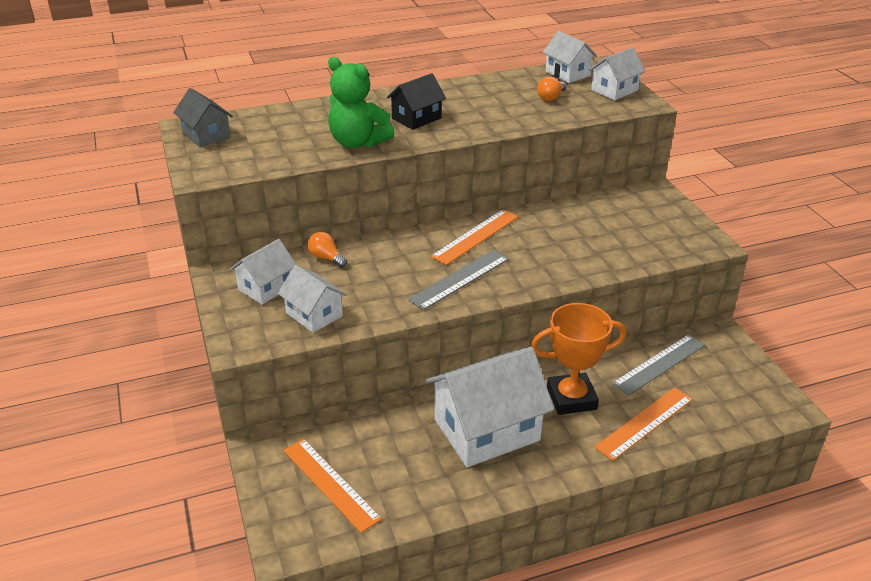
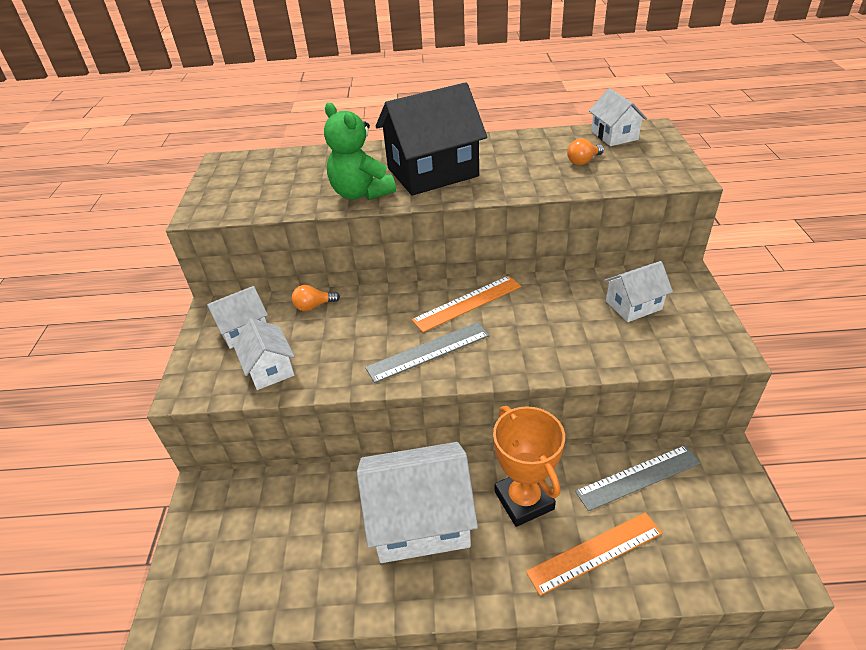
camera: 20 degrees right, 5 degrees up
(206, 135) = (232, 172): grey house -> none
(326, 258) = (314, 306): orange light bulb -> orange light bulb turned 75 degrees counterclockwise
(331, 483) = (243, 548): orange ruler -> none
(416, 118) = (432, 172): black house -> black house, size x1.88
(571, 398) = (524, 500): orange trophy -> orange trophy turned 60 degrees clockwise
(614, 90) = (658, 158): white house -> white house (633, 305)

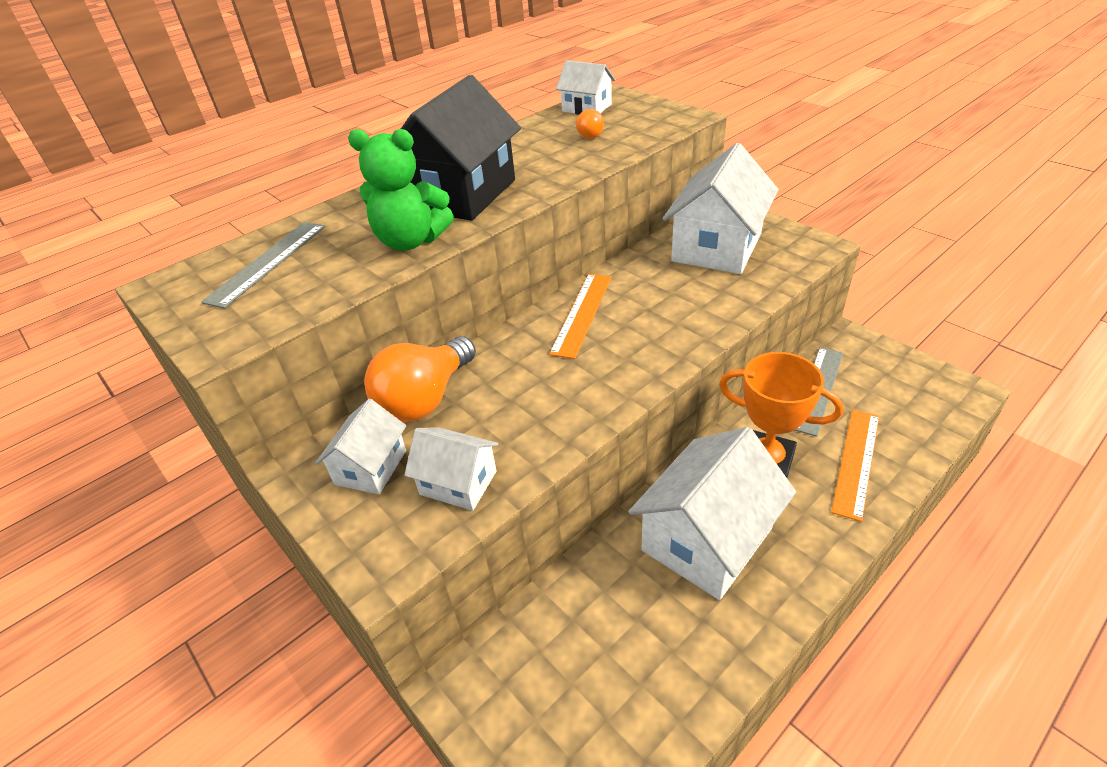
camera: 40 degrees left, 0 degrees up
(314, 306) = (425, 399): orange light bulb -> orange light bulb, size x2.15
(428, 352) = (603, 371): grey ruler -> grey ruler (268, 262)
(633, 305) = (717, 247): white house -> white house, size x1.88

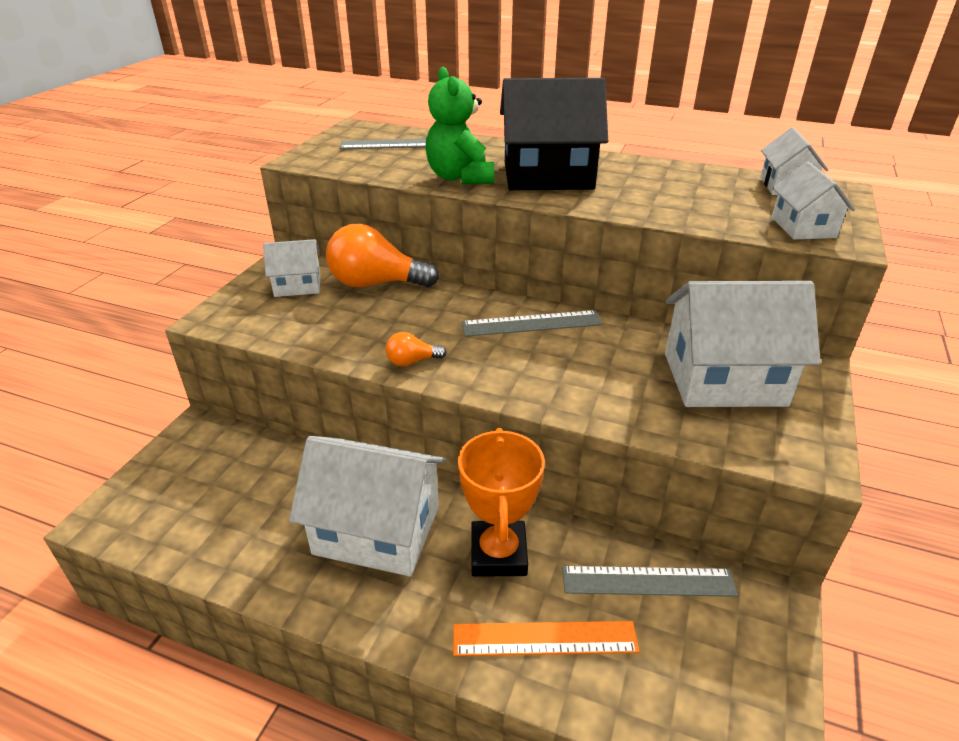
camera: 60 degrees right, 5 degrees down
(458, 483) = (296, 323): white house -> white house (803, 227)
(582, 314) = (531, 323): orange ruler -> grey ruler
(591, 135) = (727, 201): orange light bulb -> orange light bulb (412, 361)

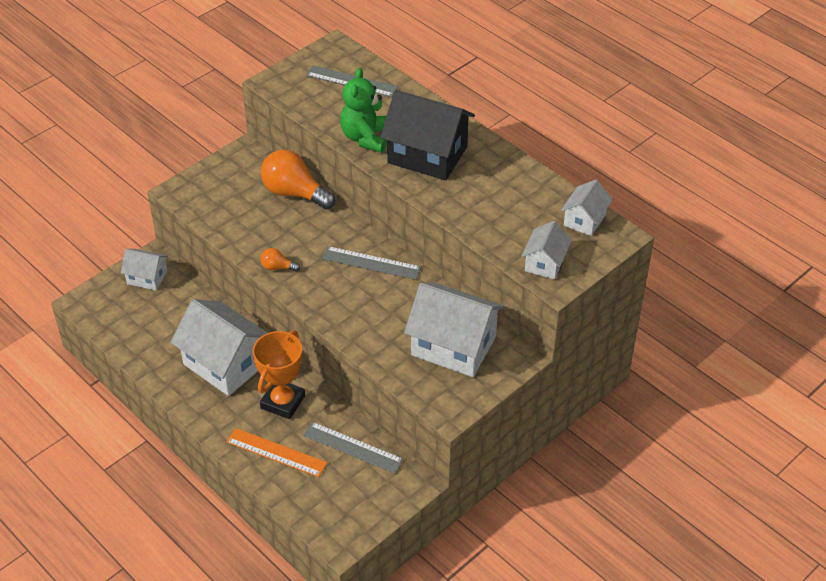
camera: 25 degrees right, 10 degrees up
(297, 285) = (243, 178): white house -> white house (147, 277)

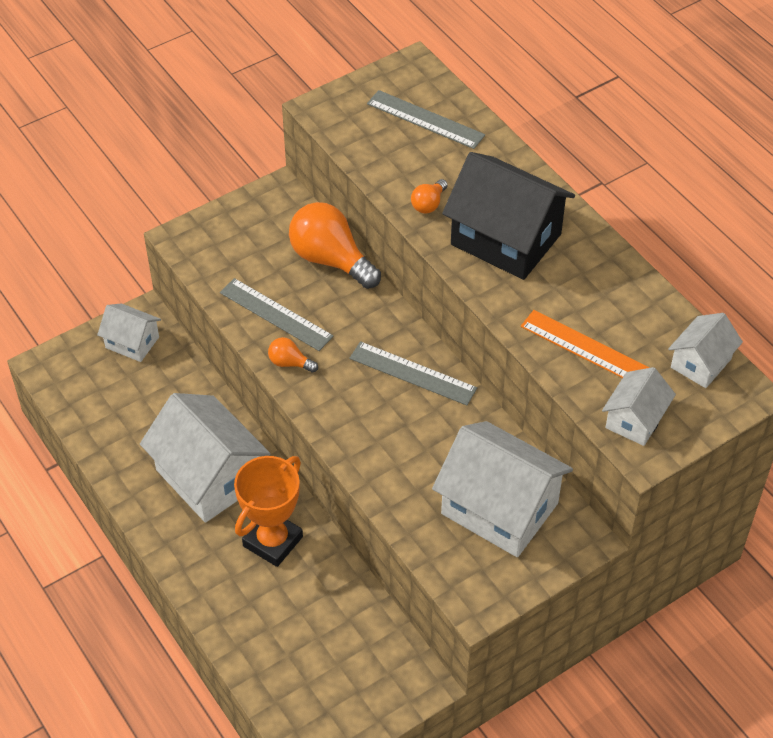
camera: 10 degrees right, 5 degrees up
(276, 452) = (252, 611): orange ruler -> orange ruler (586, 348)
(353, 447) = (351, 619): grey ruler -> grey ruler (276, 314)
(366, 138) = (428, 204): green teddy bear -> orange light bulb

